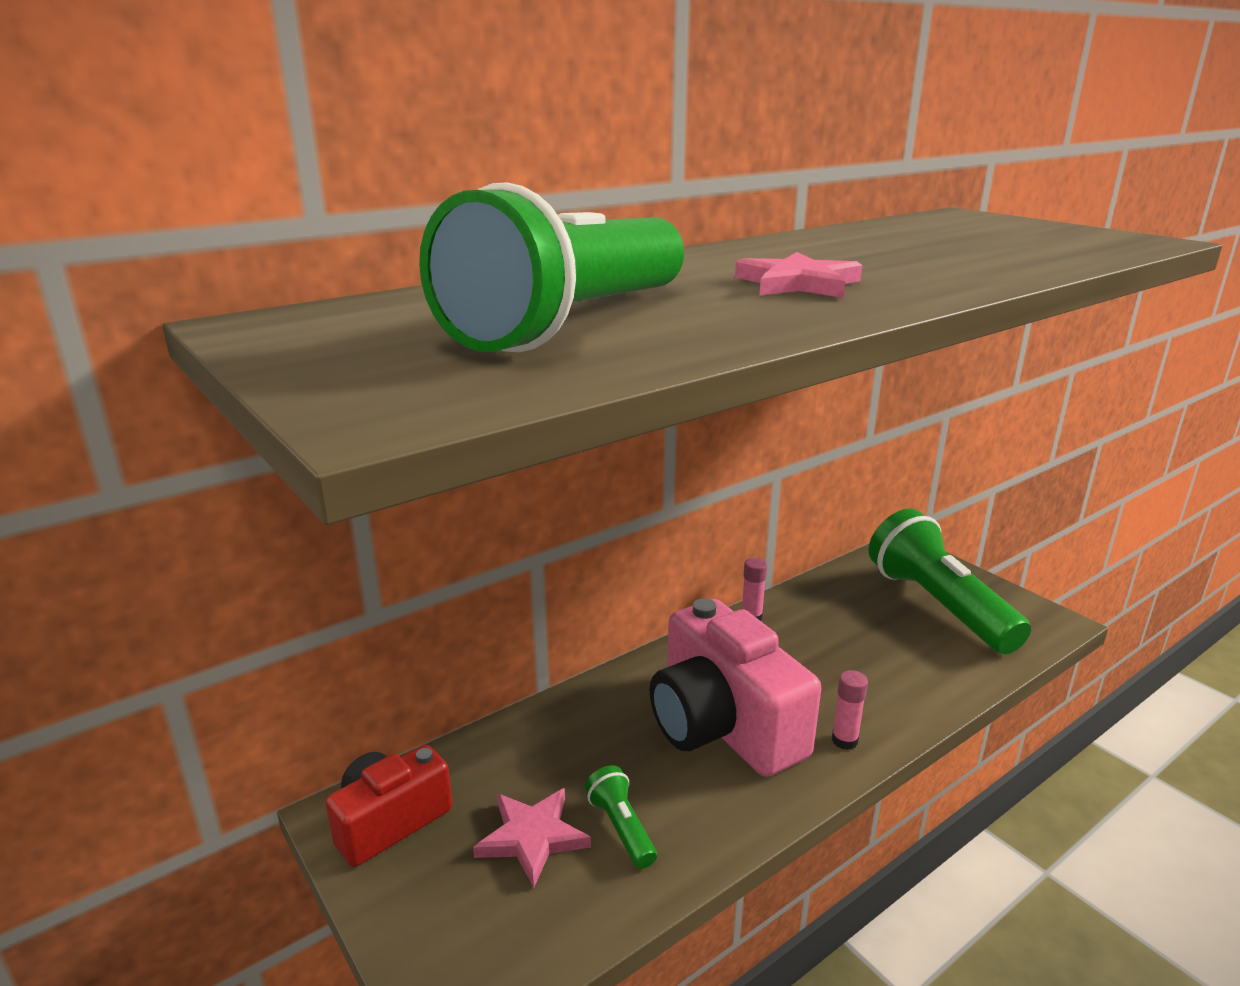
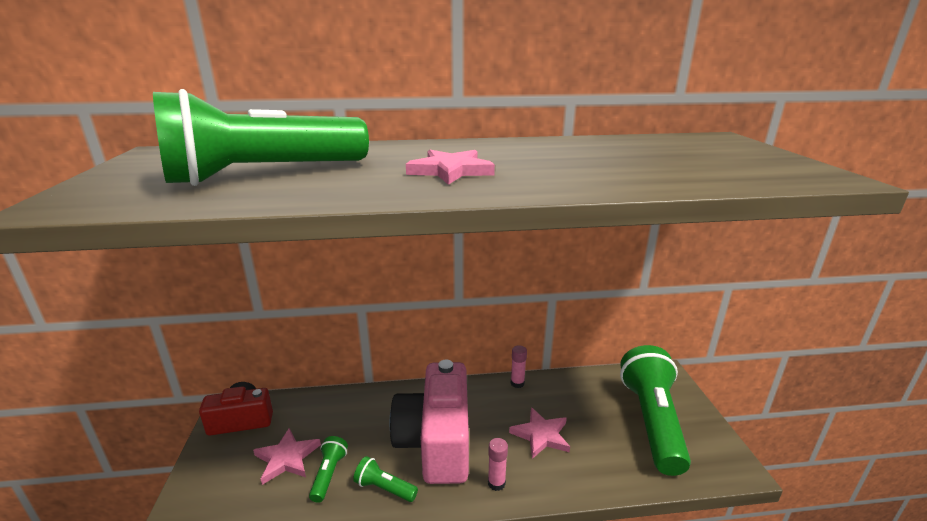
camera: 30 degrees right, 0 degrees up
(716, 808) = (384, 488): none -> green flashlight
(839, 666) = (541, 435): none -> pink star

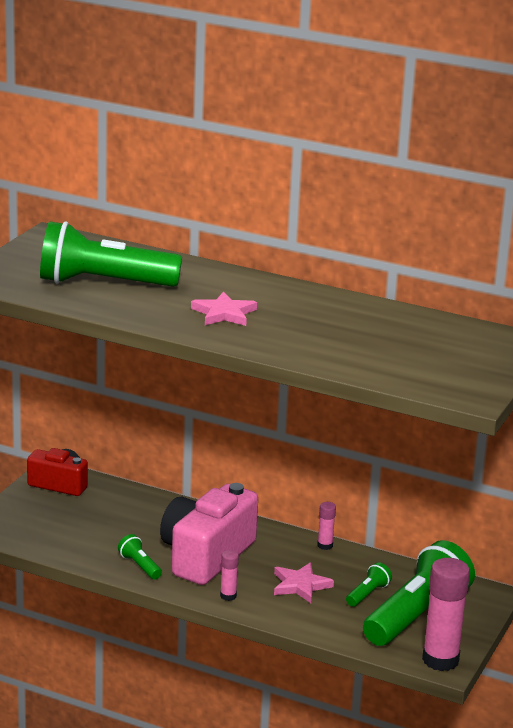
camera: 30 degrees right, 0 degrees up
(287, 458) = (80, 522): pink star -> none
(329, 474) = (105, 543): green flashlight -> green flashlight (368, 594)
(725, 462) = (440, 660): none -> pink glue stick

